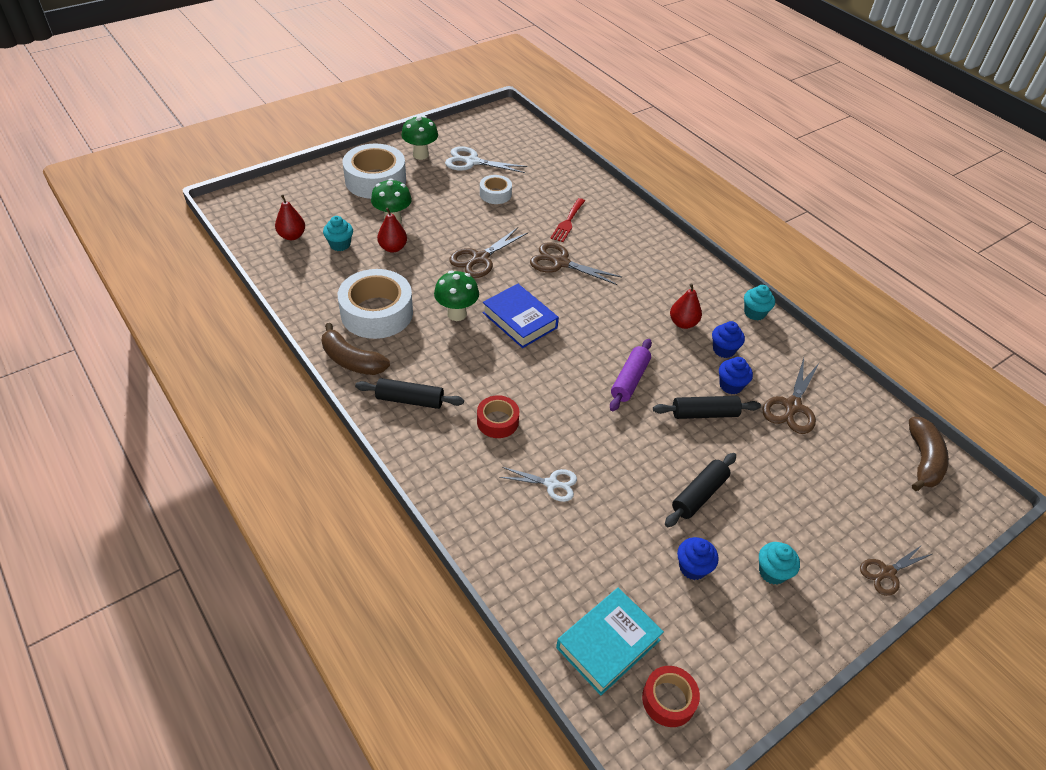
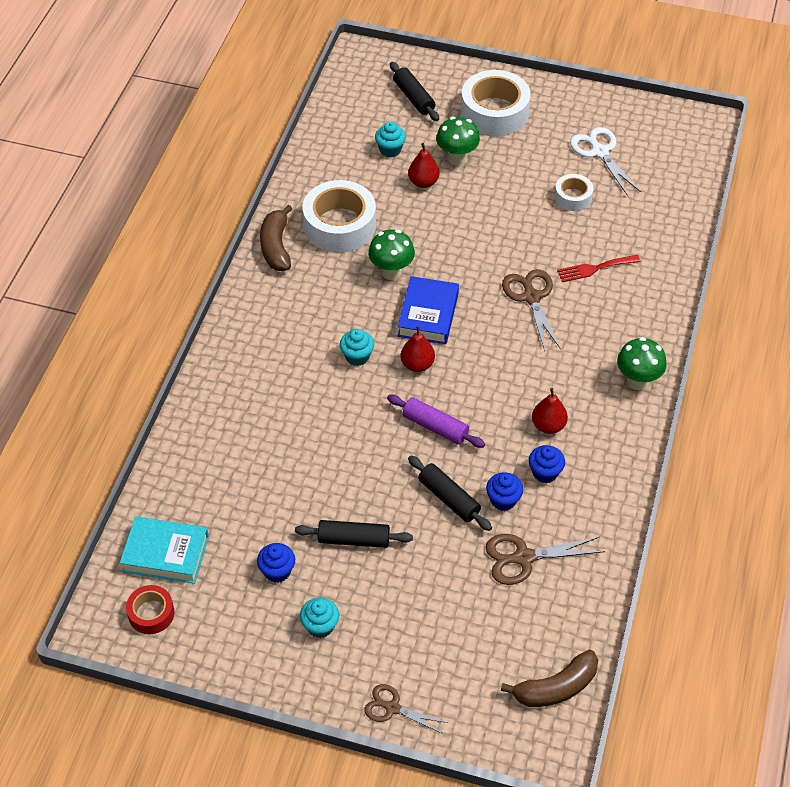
camera: 55 degrees right, 5 degrees up
(292, 236) = (367, 116): red pear -> red pear (417, 364)
(410, 400) = (272, 306): black rolling pin -> black rolling pin (413, 98)
(420, 155) = (566, 114): green mushroom -> green mushroom (637, 381)
(480, 258) = (474, 243): brown scissors -> none
(497, 421) = (303, 370): red tape -> none
(551, 484) = (275, 439): white scissors -> none
(629, 380) = (435, 427): purple rolling pin -> purple rolling pin turned 45 degrees clockwise
(754, 313) = (623, 471): turquoise cupcake -> turquoise cupcake (357, 356)

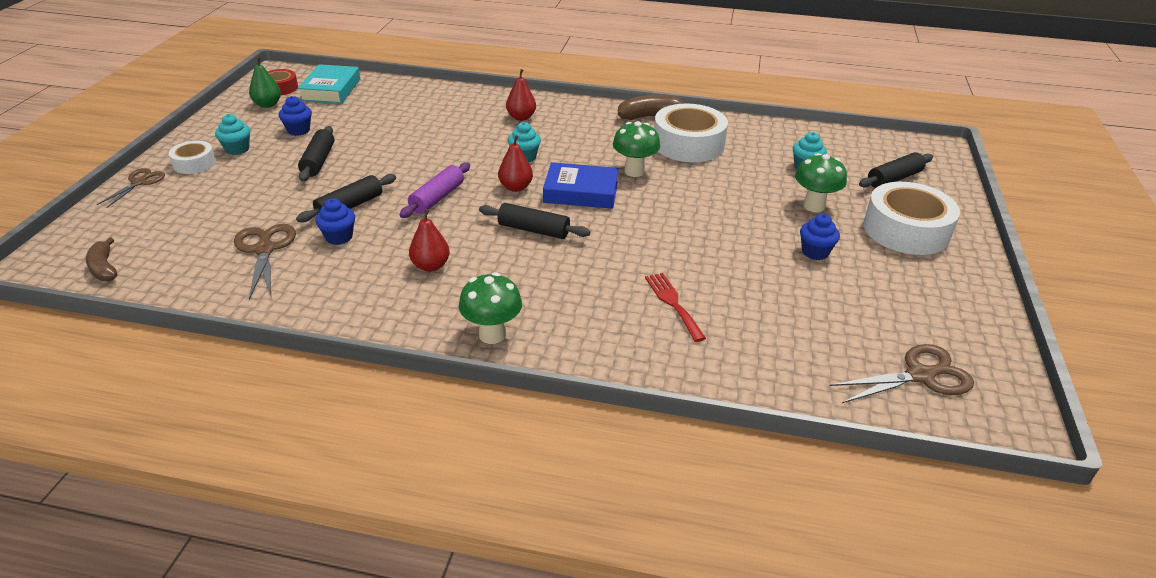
camera: 85 degrees right, 15 degrees down
(201, 618) = (268, 104): none -> green pear
(423, 182) = (767, 186): red pear -> red pear (521, 117)
(492, 352) = (534, 230): none -> black rolling pin
(531, 297) = (616, 255): brown scissors -> brown scissors (920, 376)
(545, 473) = (367, 263): blue cupcake -> blue cupcake (815, 252)
(555, 687) = (104, 268): brown banana -> brown banana, size x0.66
(573, 197) = (790, 288): white tape -> white tape (194, 163)
(600, 152) = (884, 312): white scissors -> none

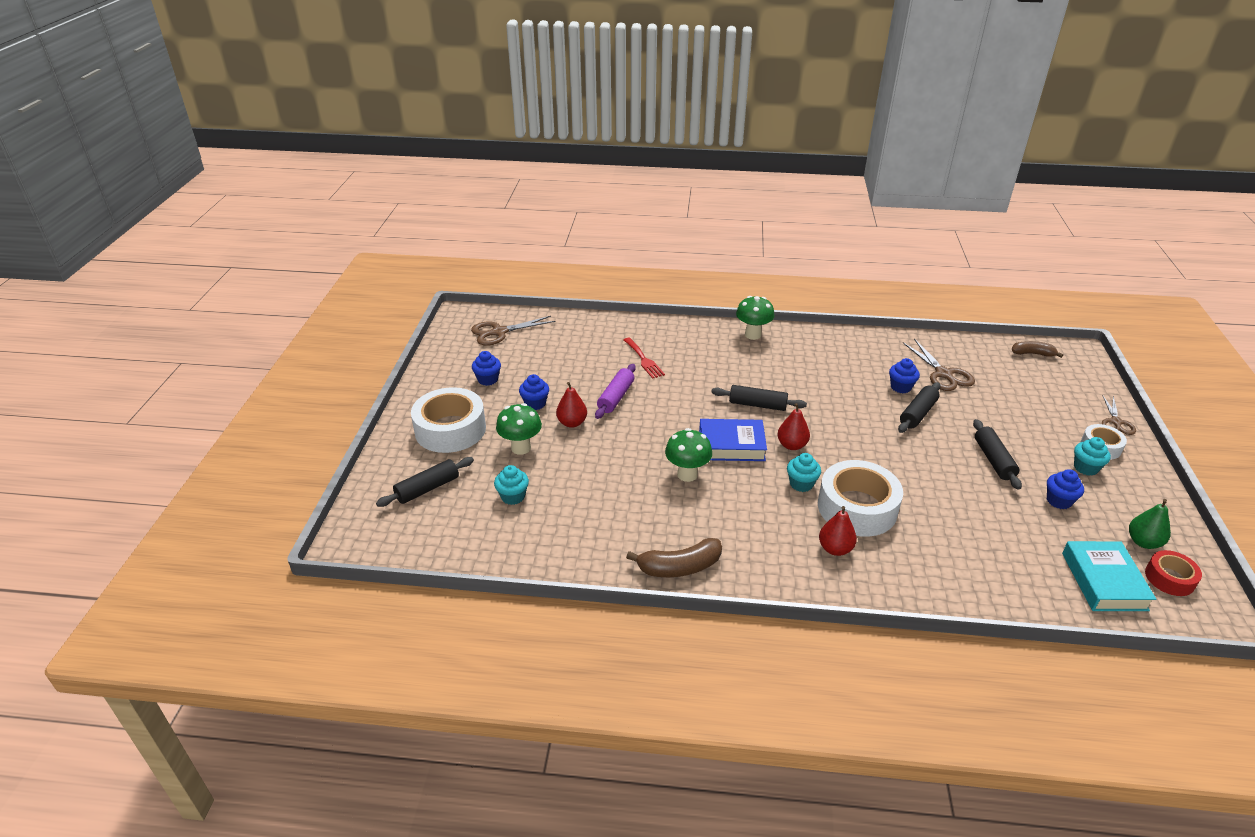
camera: 175 degrees right, 0 degrees up
(104, 268) = (1033, 354): brown banana -> brown banana turned 45 degrees counterclockwise
(430, 266) = (817, 371): red pear -> red pear (572, 423)
(437, 198) = (852, 428): purple rolling pin -> purple rolling pin (616, 397)
(688, 144) = (634, 520): white tape -> white tape (857, 508)
(894, 290) = (488, 379): none -> blue cupcake

